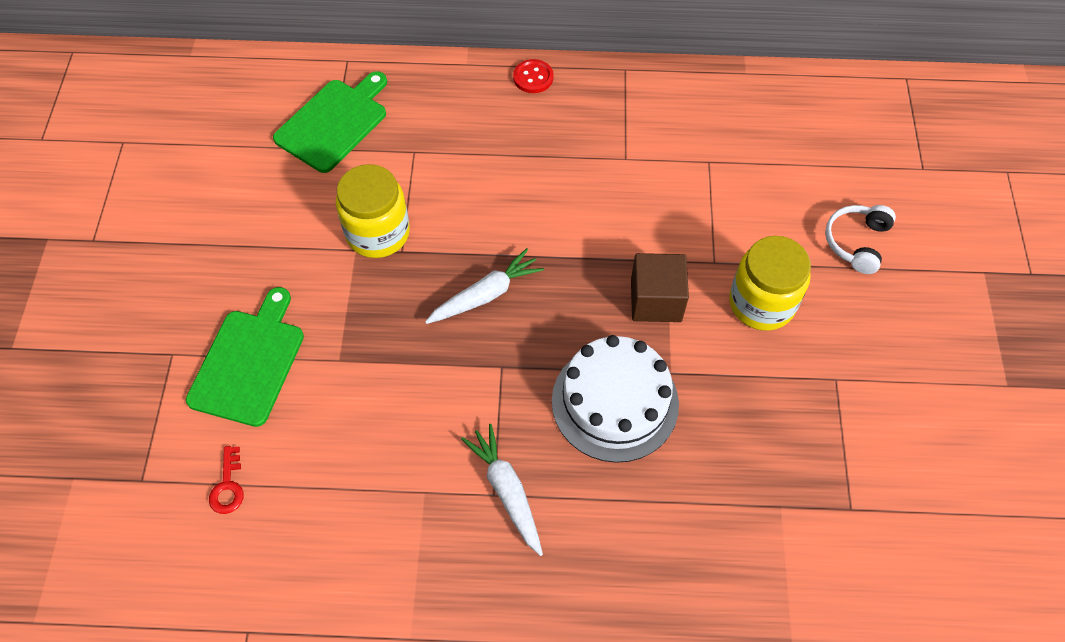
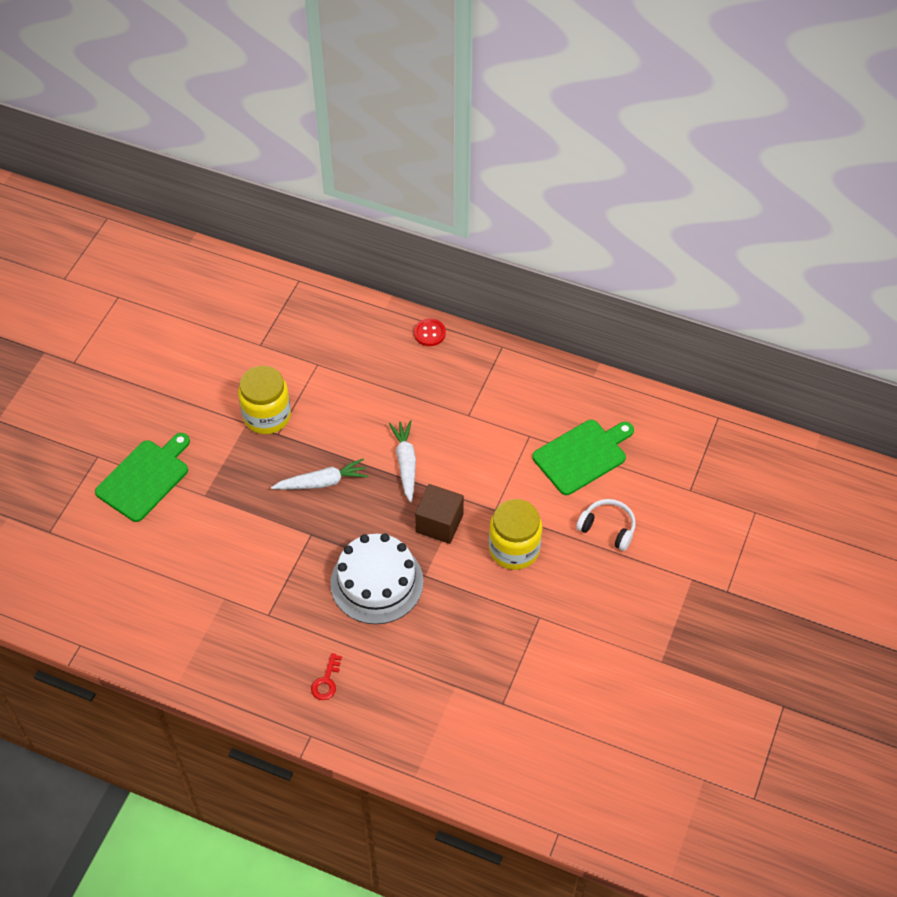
camera: 20 degrees right, 5 degrees down
(228, 486) = (101, 553): red key -> red key (326, 681)
(334, 123) = (270, 326): green cutting board -> green cutting board (582, 455)
(507, 491) = (278, 615): white carrot -> white carrot (405, 463)
(856, 242) = (608, 528): white headphones -> white headphones turned 75 degrees clockwise

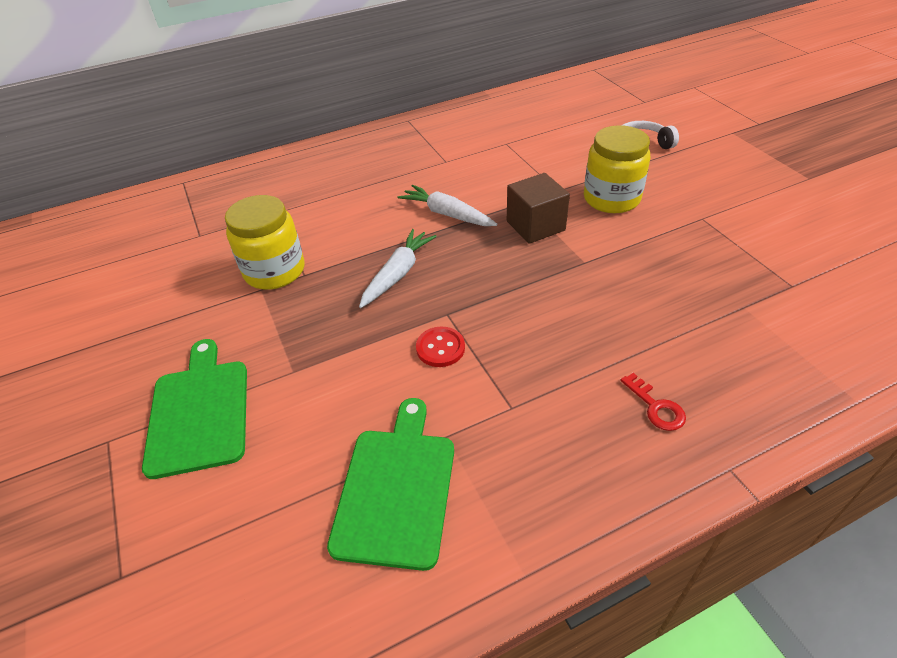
camera: 45 degrees left, 10 degrees down
(377, 582) = (559, 297): white cake -> none
(429, 333) = (343, 144): red button -> red button (440, 348)
(582, 455) = (556, 129): green cutting board -> green cutting board (396, 489)

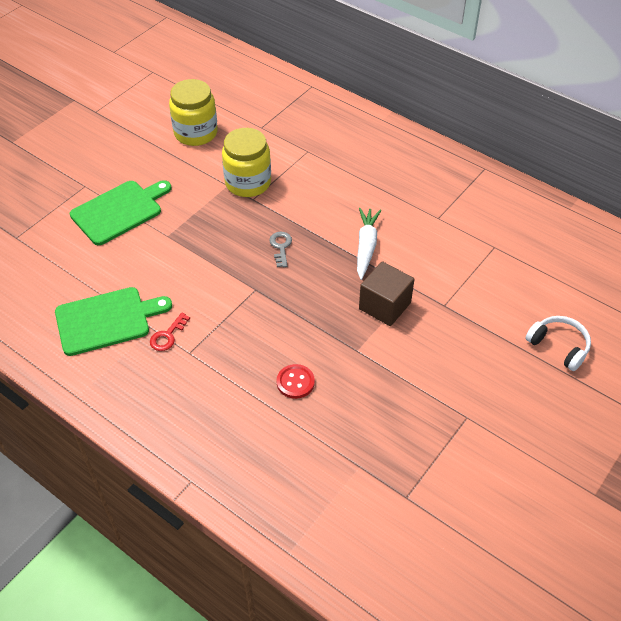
camera: 60 degrees right, 5 degrees up
(397, 274) = (281, 247): white carrot -> grey key
(440, 348) = (222, 298): red button -> red button (295, 382)
(611, 198) = (455, 345): yellow jar -> yellow jar (196, 133)
(656, 407) = (225, 430): red key -> red key (167, 336)

